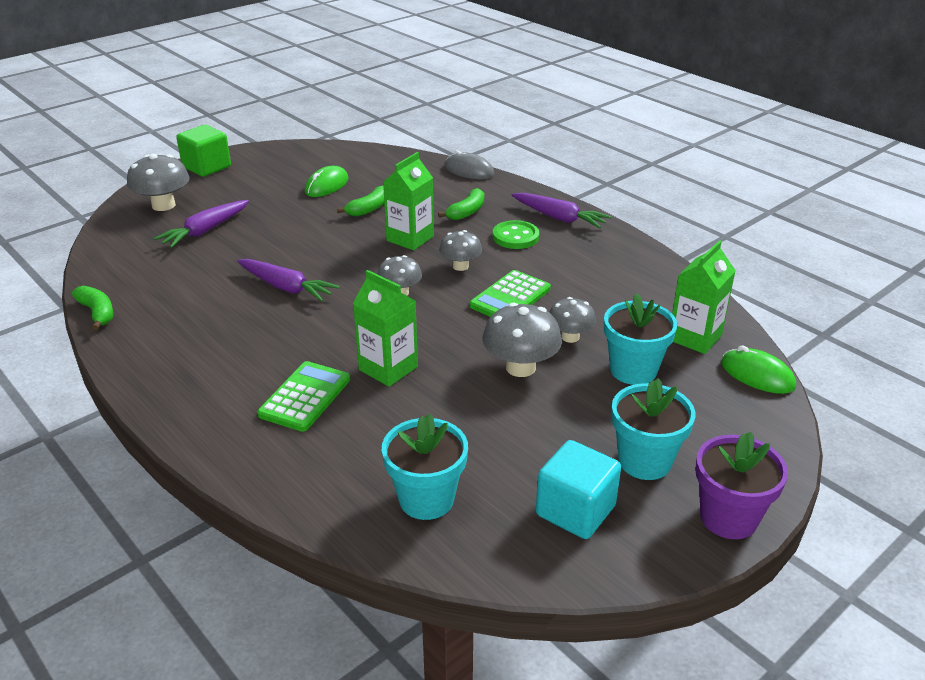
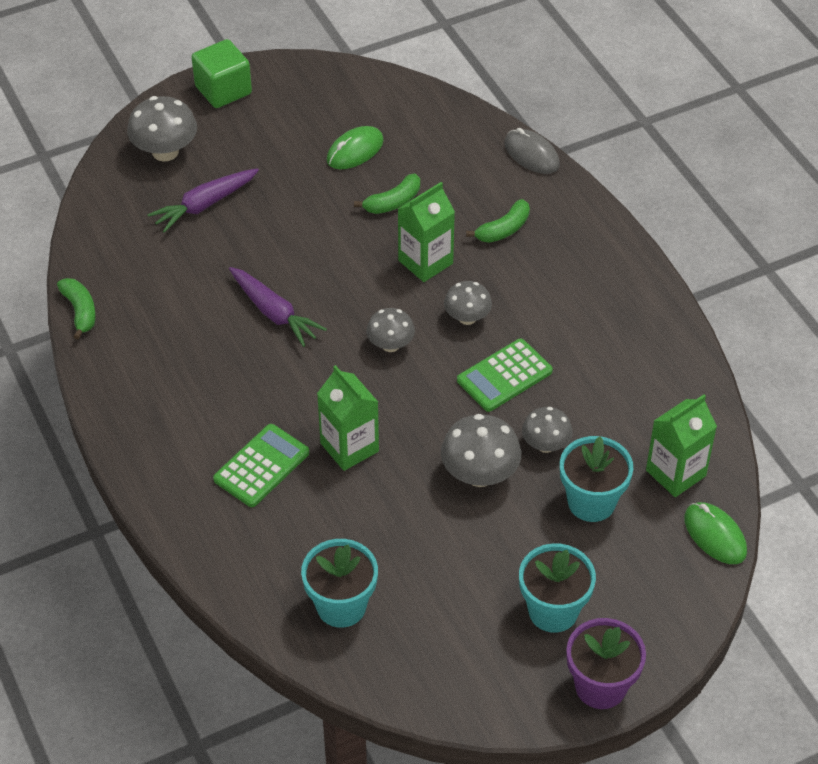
camera: 15 degrees right, 15 degrees up
(515, 237) = (544, 282): green button -> none
(559, 218) = (607, 261): purple carrot -> none
(575, 511) = (467, 648): turquoise cube -> none

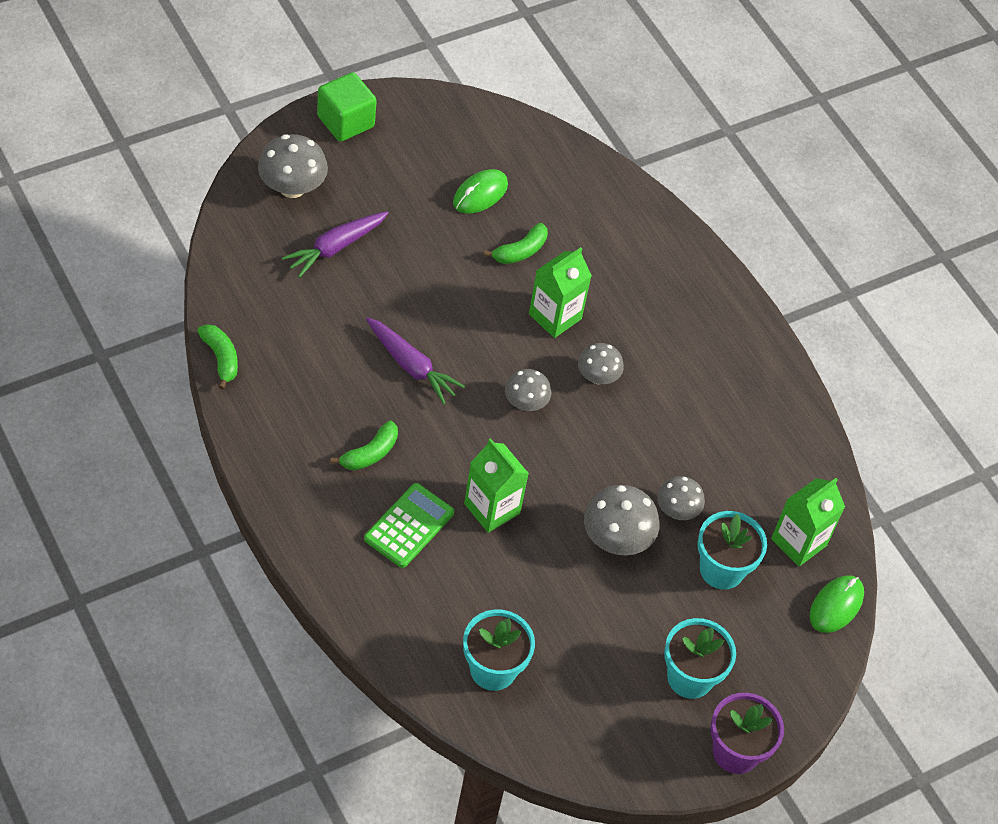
camera: 10 degrees left, 5 degrees up
(503, 229) = (628, 284): green banana -> green banana (370, 453)
(504, 376) = (635, 439): green calculator -> none
(531, 154) = (652, 205): grey mouse -> none
(715, 535) = (836, 605): green mouse -> green mouse turned 75 degrees clockwise

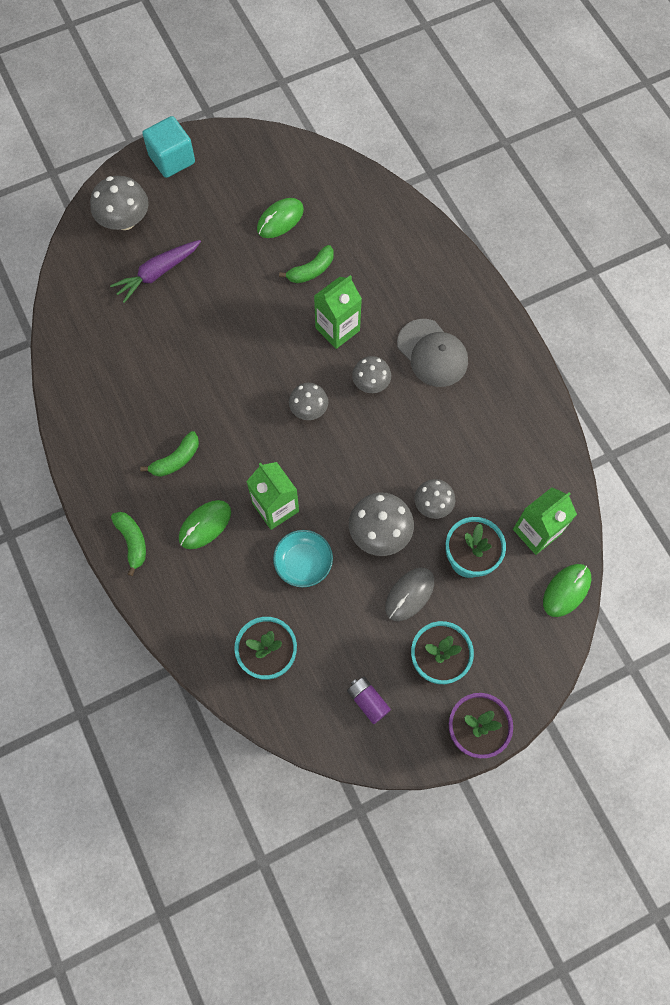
camera: 10 degrees right, 15 degrees up
(220, 358) = (57, 377): green banana -> green banana (132, 542)
(345, 121) = (172, 159): green cube -> turquoise cube
(409, 526) = (205, 525): green calculator -> green mouse
(411, 366) = (215, 379): purple carrot -> none
(528, 569) = (303, 562): none -> turquoise bowl
(612, 719) = (368, 701): none -> purple battery
(654, 606) = (409, 594): none -> grey mouse
(668, 346) = (432, 353): none -> grey cap

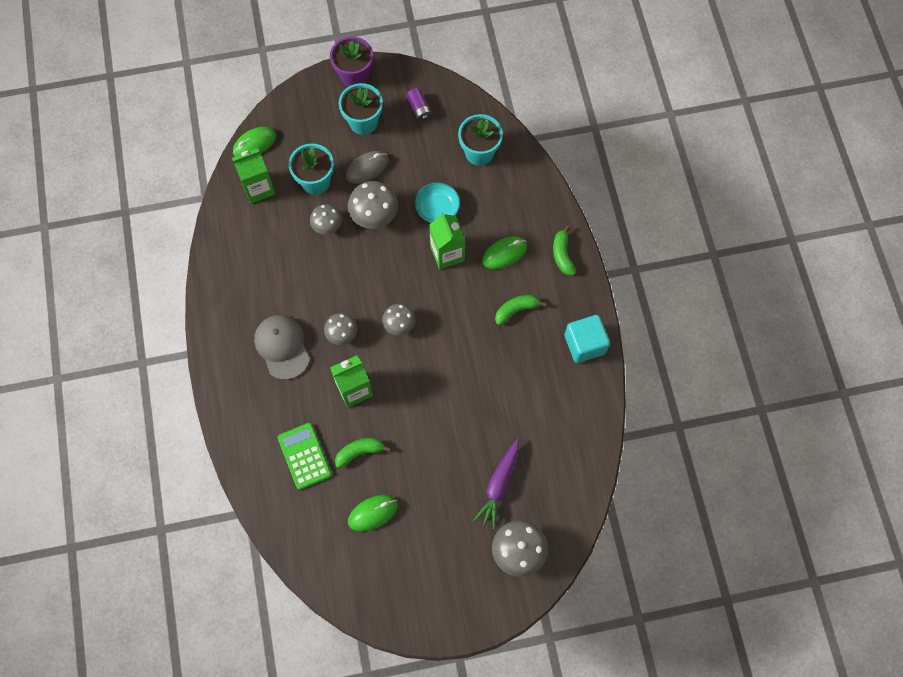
camera: 165 degrees left, 0 degrees up
(157, 273) = (498, 485): purple carrot -> purple carrot turned 135 degrees clockwise
(172, 159) = (459, 612): turquoise cube -> turquoise cube (584, 344)
(367, 253) = (304, 456): none -> green calculator

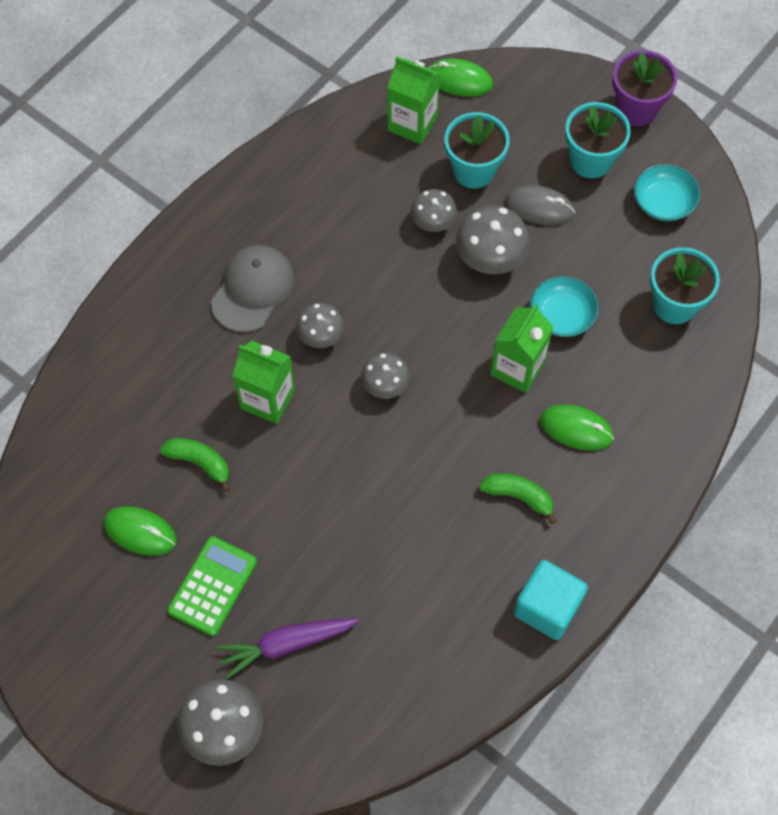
camera: 50 degrees right, 5 degrees down
(304, 456) = (147, 410): green calculator -> green calculator (212, 586)
(419, 109) = (663, 202): purple battery -> turquoise bowl
(562, 255) = (636, 494): green banana -> none

